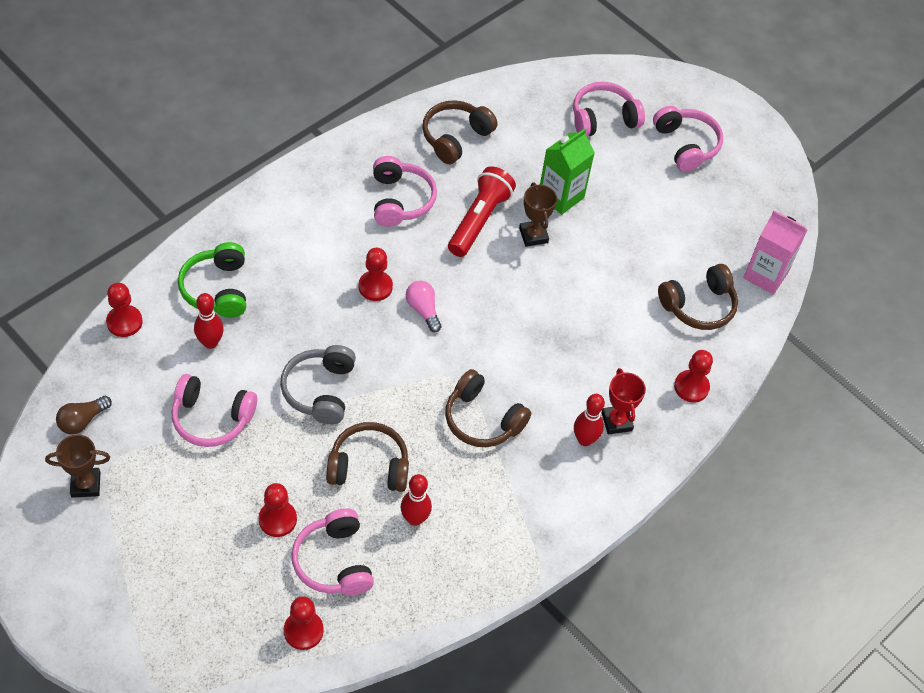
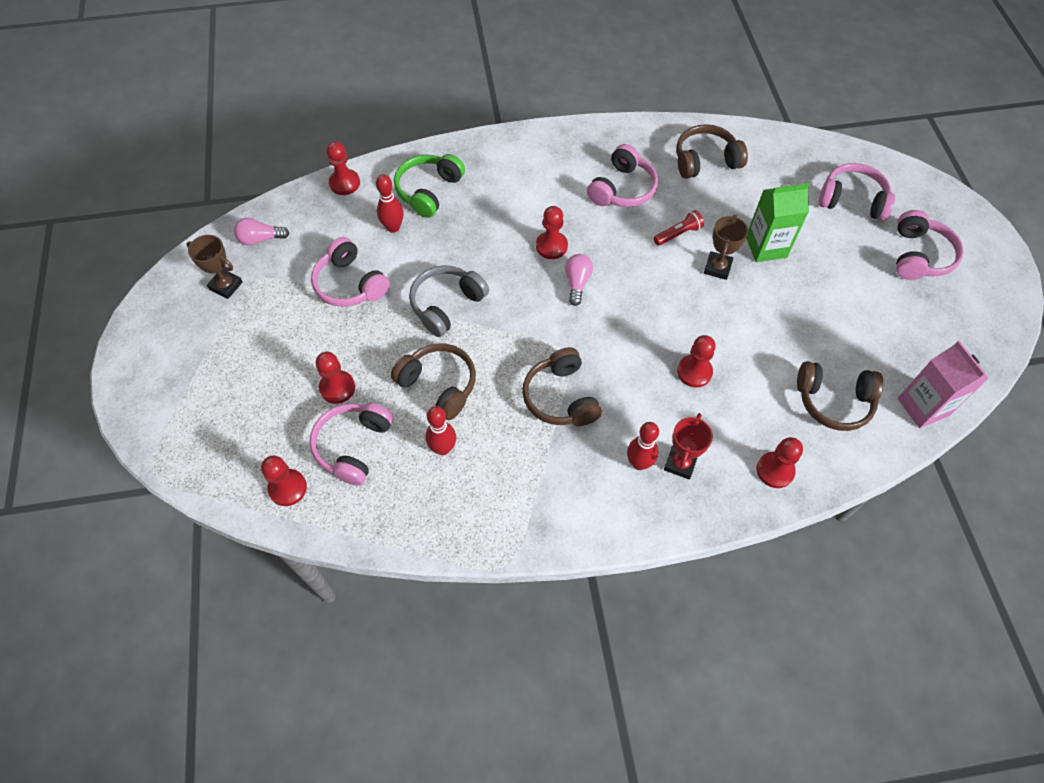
camera: 40 degrees right, 5 degrees up
(82, 421) = (260, 239): brown light bulb -> pink light bulb
(479, 220) = (678, 234): red flashlight -> red flashlight, size x0.54
(576, 338) = (694, 372): none -> red pawn

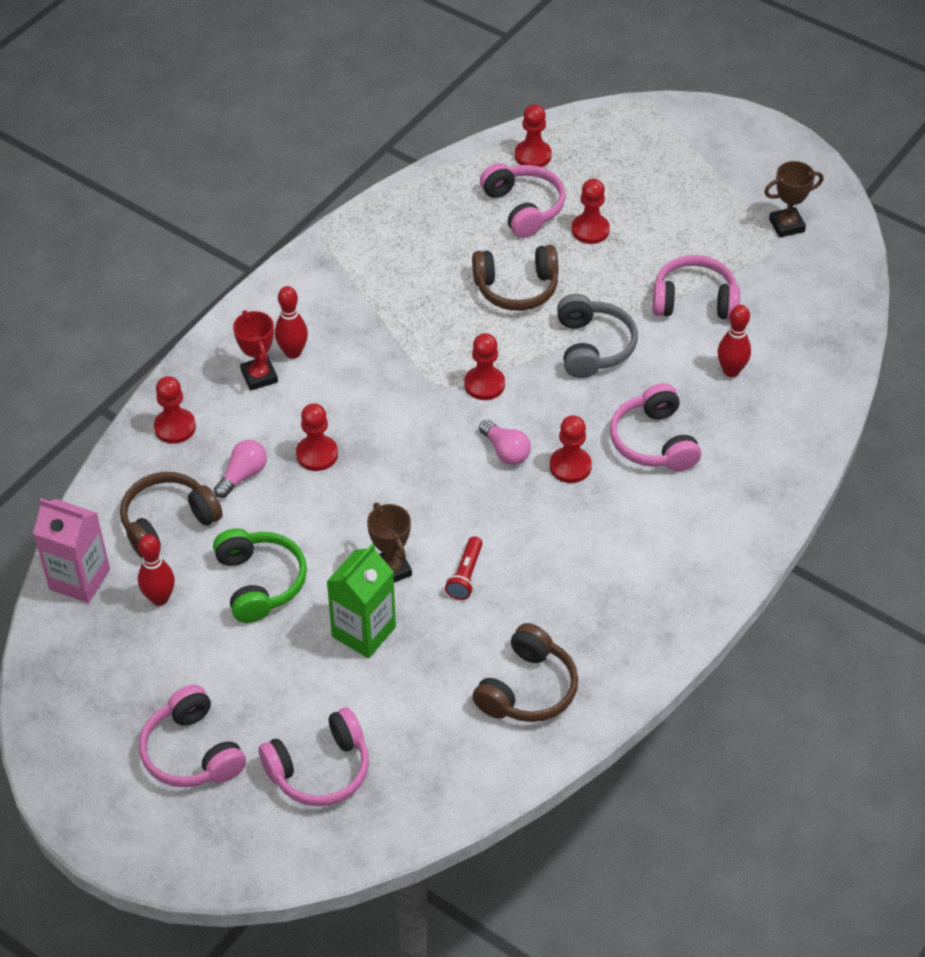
camera: 135 degrees right, 10 degrees down
(260, 239) = (821, 275): pink light bulb -> pink light bulb (243, 475)
(344, 183) = (834, 373): red pawn -> red pawn (484, 384)
(428, 191) = (751, 427): green headphones -> green headphones (260, 582)
(443, 448) = (456, 253): red bowling pin -> red bowling pin (160, 598)
(560, 397) = (409, 351): brown headphones -> none
(622, 189) = (575, 581): pink headphones -> pink headphones (653, 441)

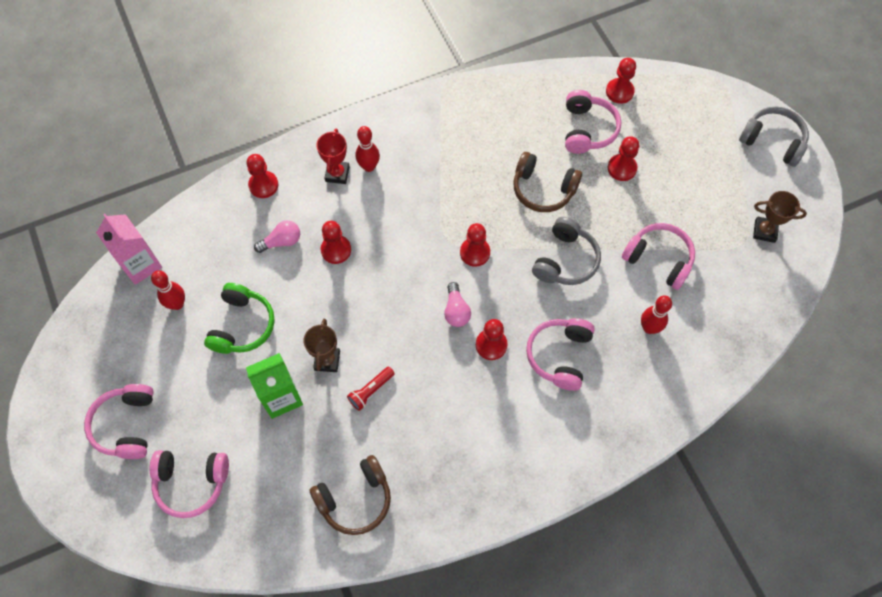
camera: 30 degrees right, 15 degrees up
(168, 522) = (216, 252): brown headphones -> none
(734, 136) = (772, 141): none -> grey headphones

